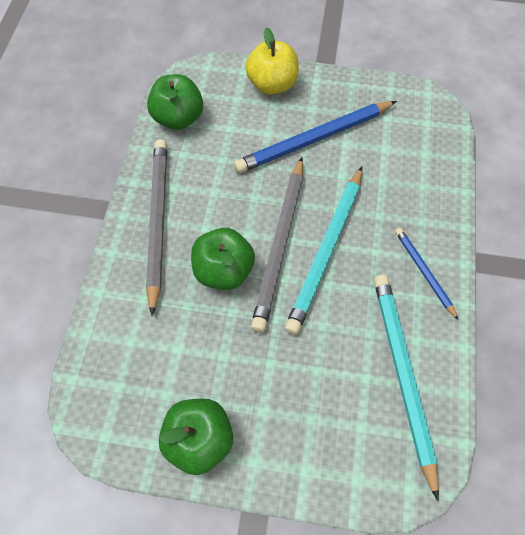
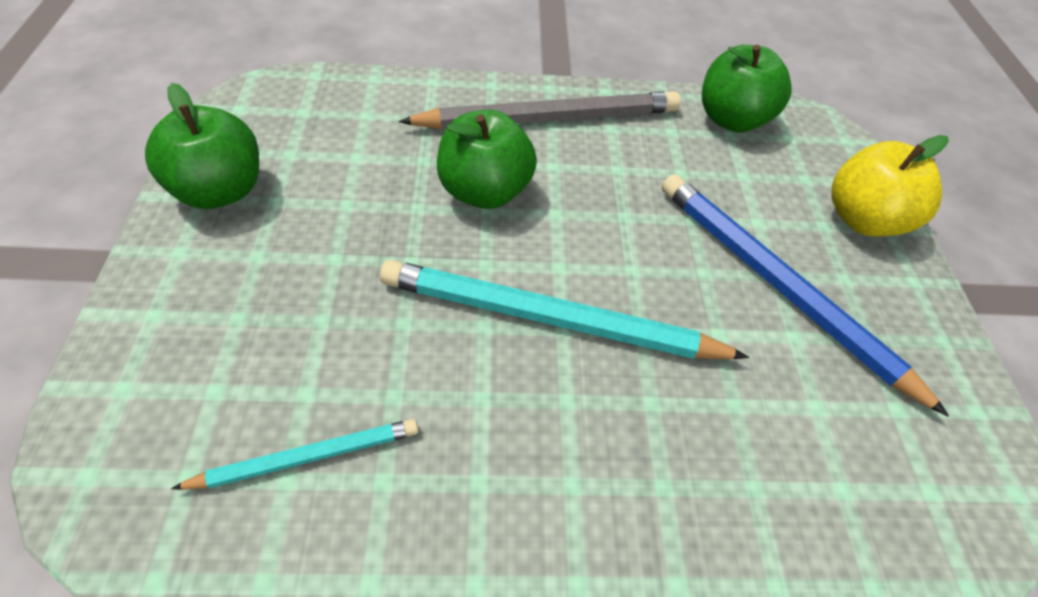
camera: 75 degrees right, 10 degrees down
(280, 244) = (547, 254): grey pencil -> none
(403, 376) = (307, 457): turquoise pencil -> turquoise pencil, size x0.53
(424, 272) = (539, 493): blue pencil -> none

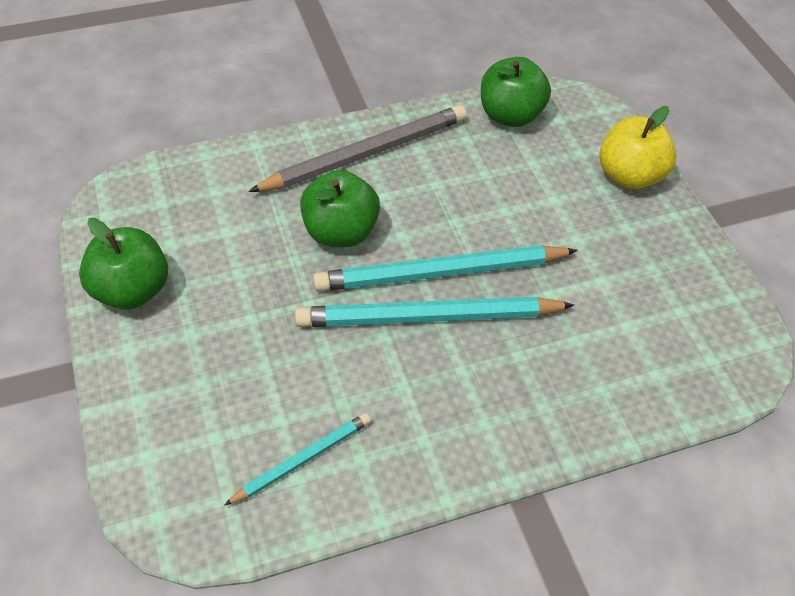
camera: 15 degrees left, 0 degrees up
(587, 269) = (441, 273): none -> turquoise pencil
(779, 286) = (582, 246): blue pencil -> none

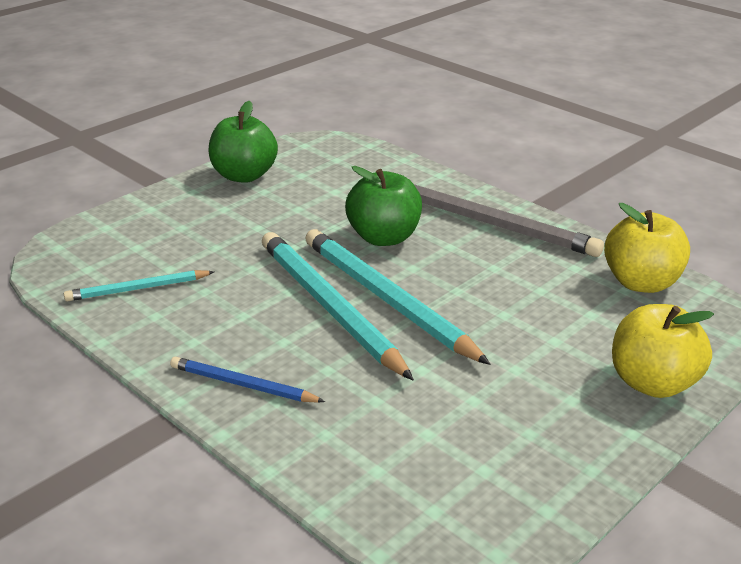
camera: 65 degrees right, 20 degrees down
(302, 460) = (138, 289): turquoise pencil -> turquoise pencil turned 135 degrees clockwise
(510, 115) = (641, 283): green apple -> yellow apple
(511, 423) = (243, 385): none -> blue pencil

